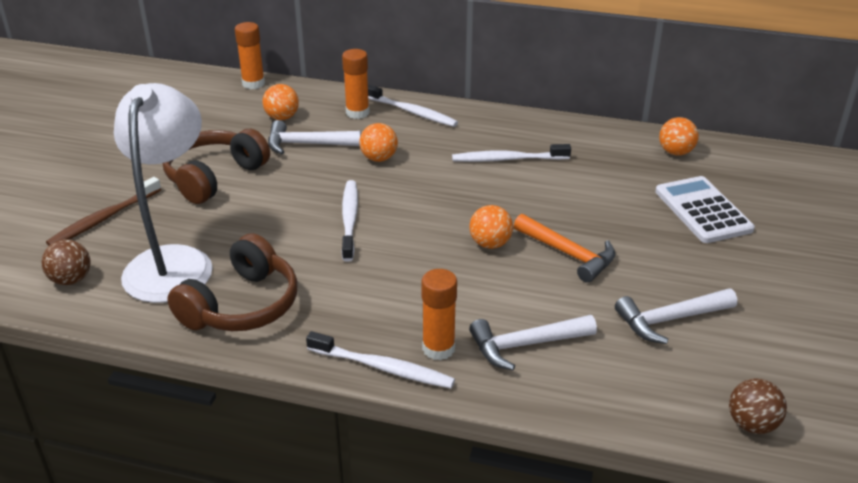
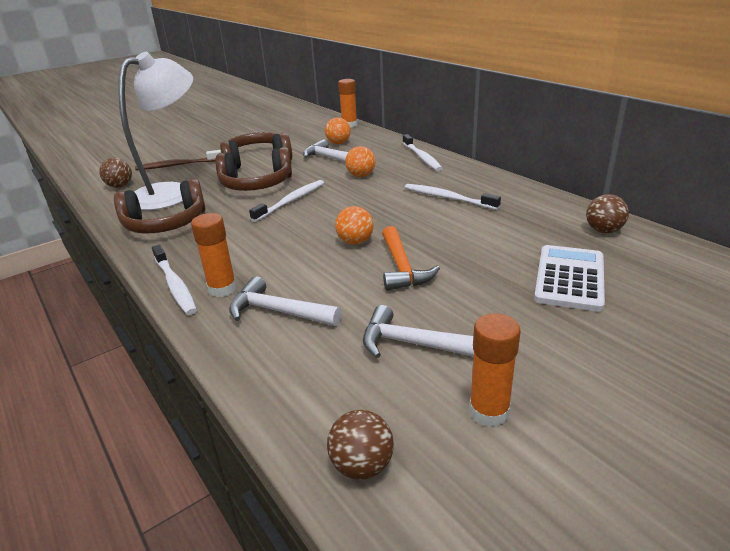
camera: 40 degrees right, 5 degrees down
(270, 212) = (256, 184): none -> brown headphones
(357, 113) = (386, 150): orange glue stick -> orange glue stick (489, 412)
(675, 152) = (603, 231): orange ball -> brown ball

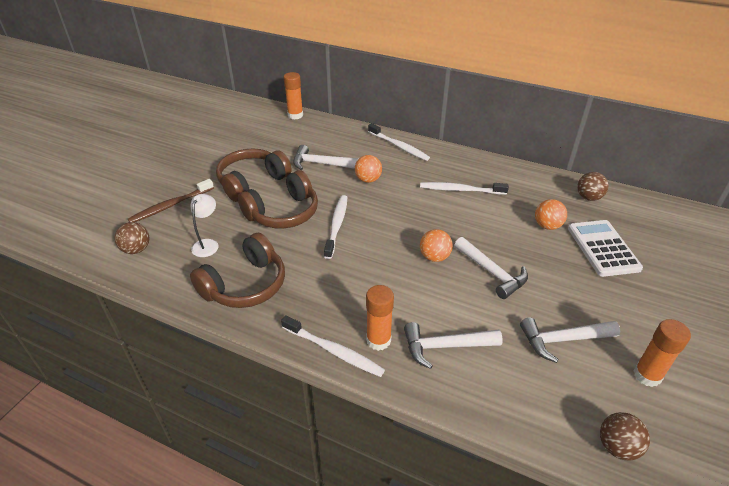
camera: 30 degrees left, 10 degrees up
(172, 193) = (208, 244): white lamp -> white lamp, size x0.43
(338, 143) = (308, 142): orange ball -> orange ball (547, 226)
(402, 267) = (492, 273): orange hammer -> white hammer

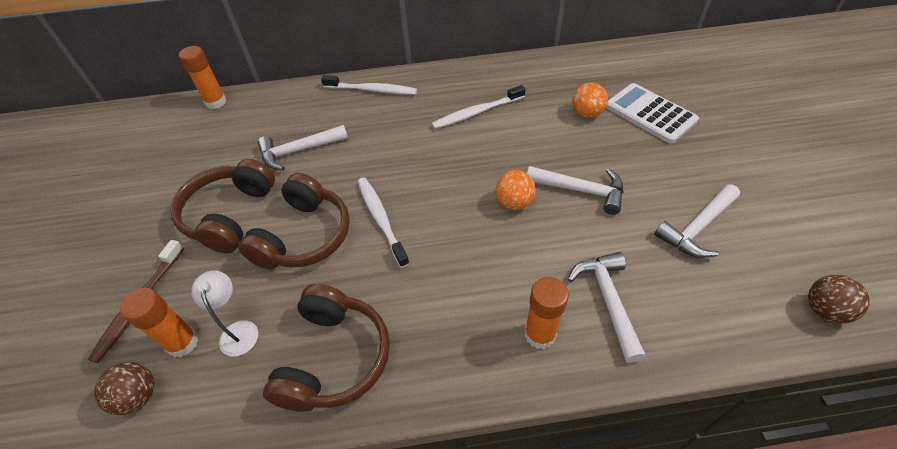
camera: 30 degrees left, 10 degrees up
(333, 350) = (505, 378): white toothbrush -> none
(368, 180) = (370, 145): orange ball -> none
(445, 346) = (607, 300): white hammer -> white hammer turned 120 degrees clockwise
(588, 197) = (596, 66): brown ball -> none
(647, 375) = (785, 223): orange glue stick -> orange glue stick (183, 342)

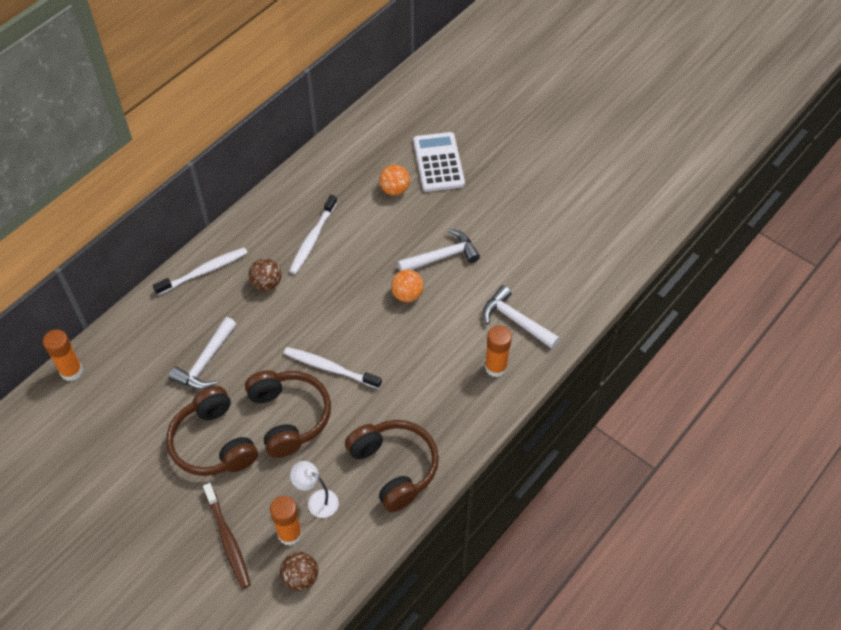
camera: 45 degrees left, 5 degrees up
(650, 113) = (438, 162): white calculator -> white calculator turned 75 degrees clockwise
(697, 228) = (530, 237): white hammer -> none
(824, 310) = (625, 247): brown ball -> brown ball (266, 283)

